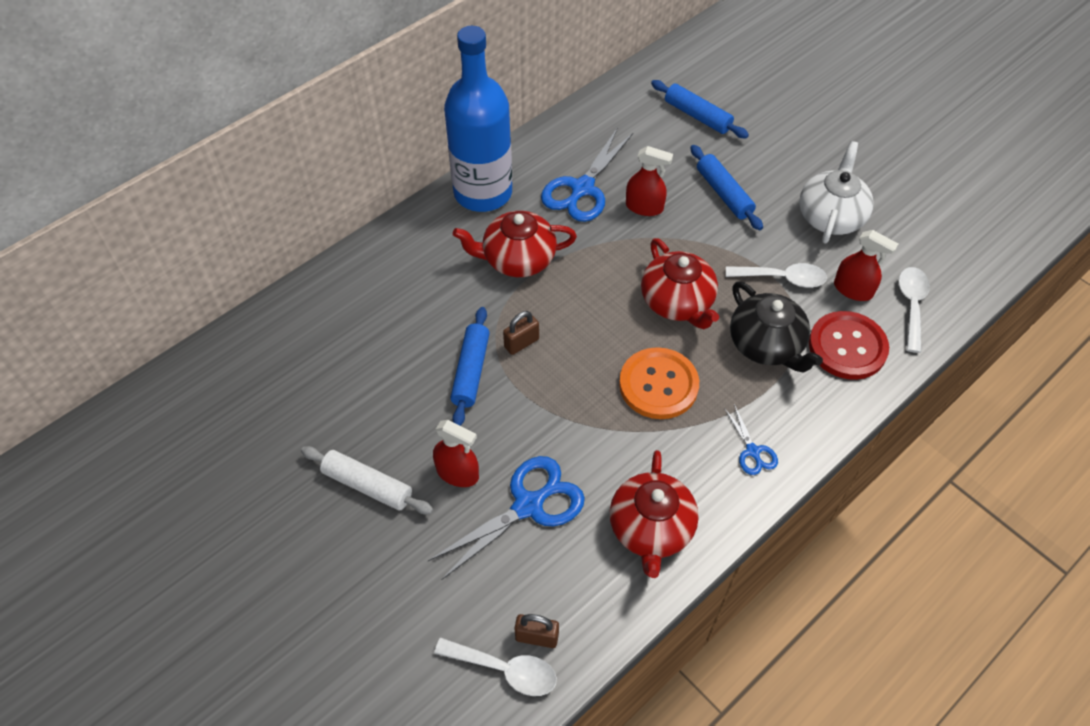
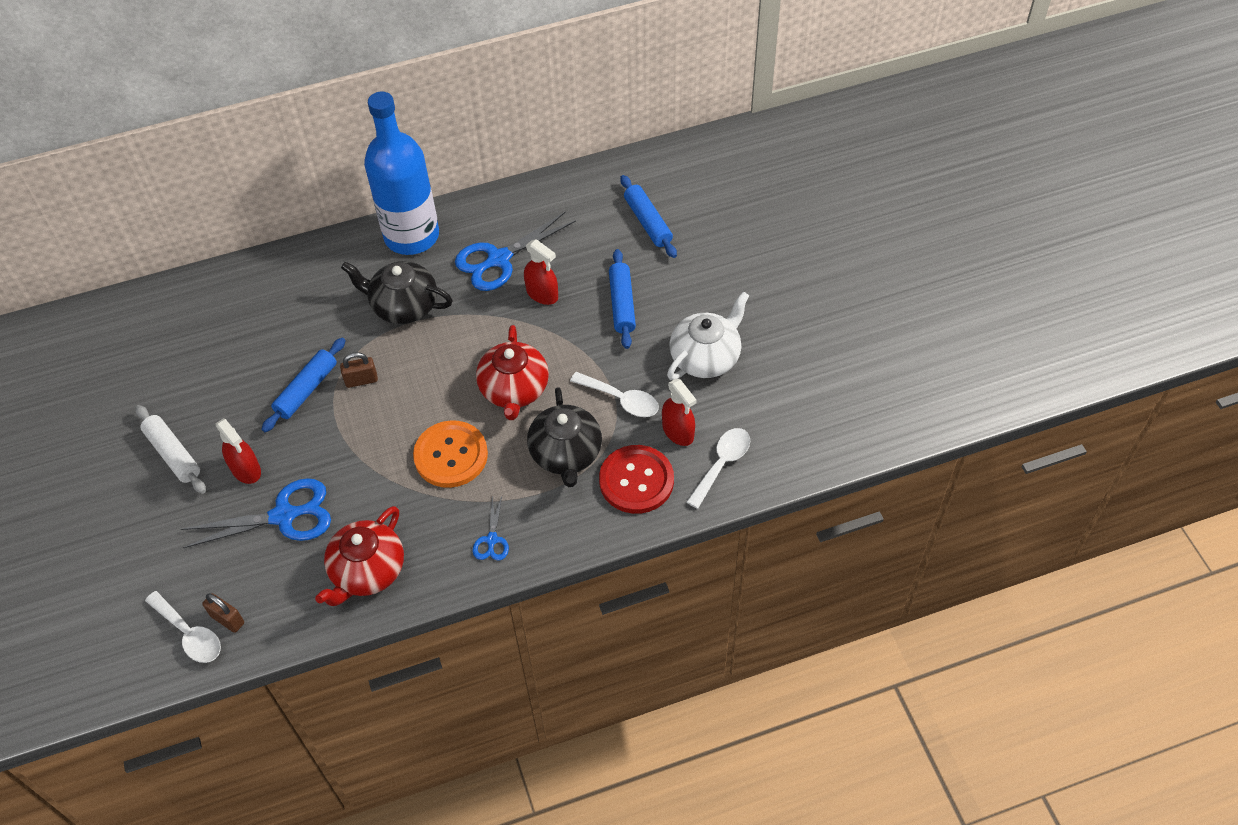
camera: 25 degrees right, 0 degrees up
(517, 259) = (403, 306): red teapot -> black teapot

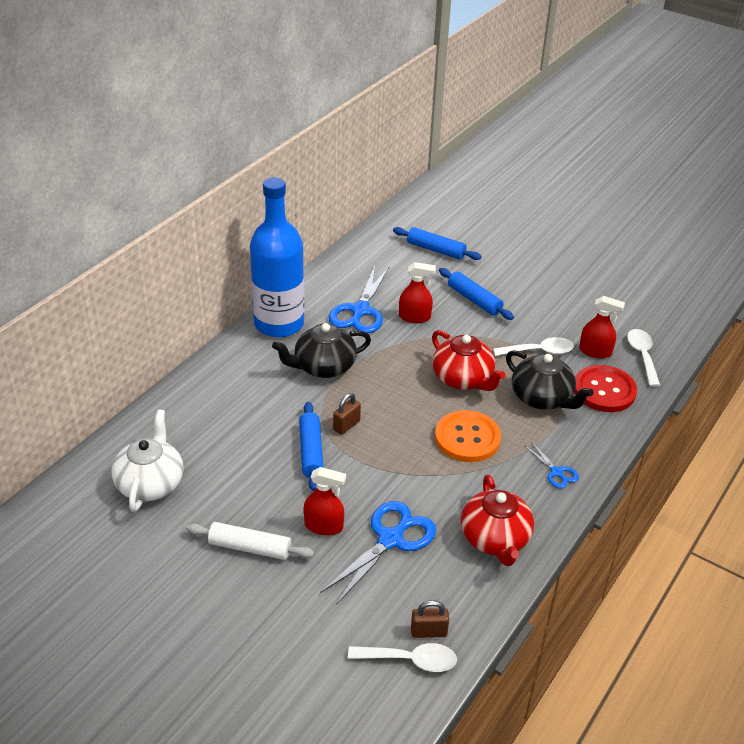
camera: 40 degrees left, 15 degrees down
(706, 357) = (561, 305): white teapot -> white teapot (150, 483)

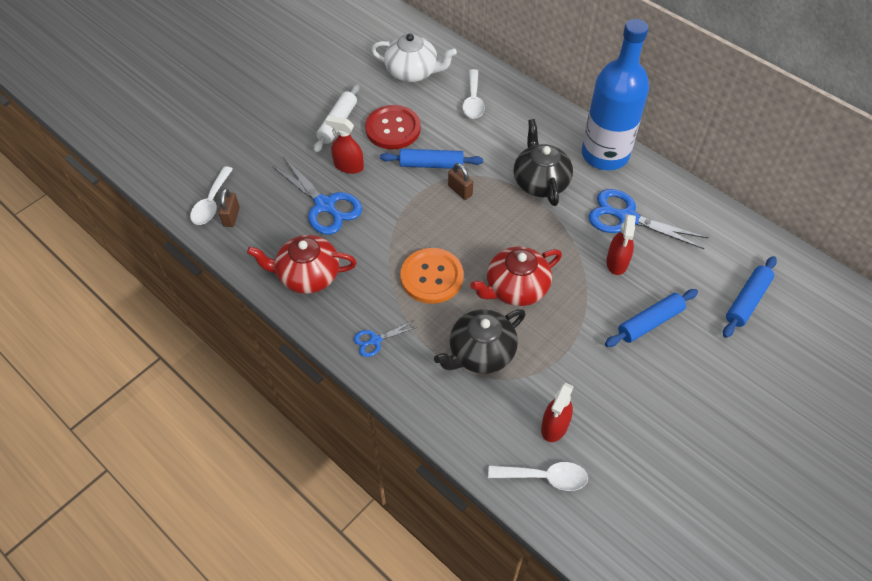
camera: 100 degrees right, 15 degrees up
(324, 526) = (348, 166): red spray bottle -> red spray bottle turned 90 degrees clockwise
(539, 351) = (557, 367): white spoon -> white spoon (473, 100)
(604, 390) = (487, 417): red button -> red button (393, 129)

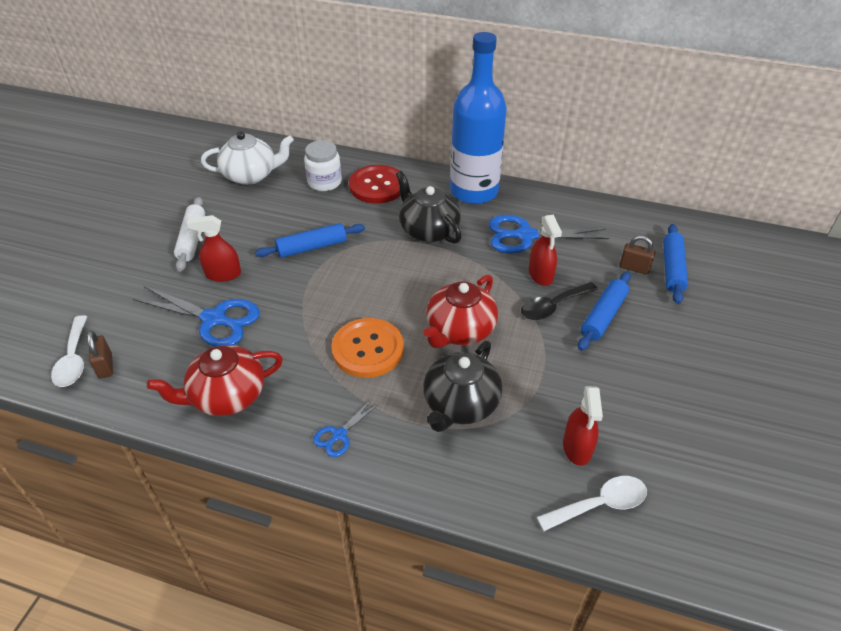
camera: 25 degrees left, 10 degrees down
(393, 129) = (255, 228): red button -> red button (377, 186)
(460, 191) = (354, 261): brown padlock -> brown padlock (634, 268)
(473, 100) = (324, 182): white spoon -> white jar
(610, 296) = (553, 306): none -> black spoon

